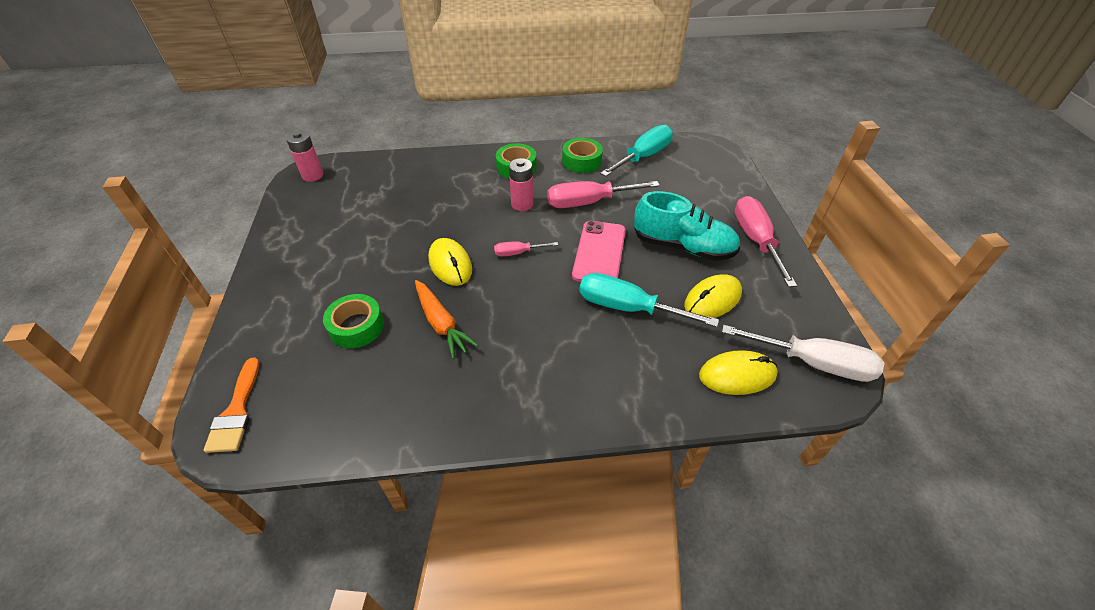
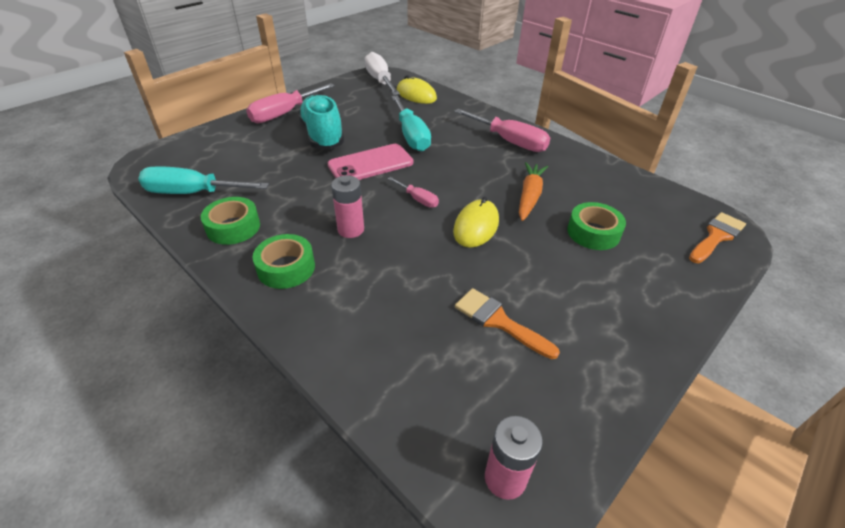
camera: 130 degrees left, 5 degrees down
(370, 221) = (499, 321): none -> orange brush
(588, 202) = (308, 194): pink screwdriver -> pink screwdriver (509, 141)
(712, 299) = (366, 113): yellow mouse -> none

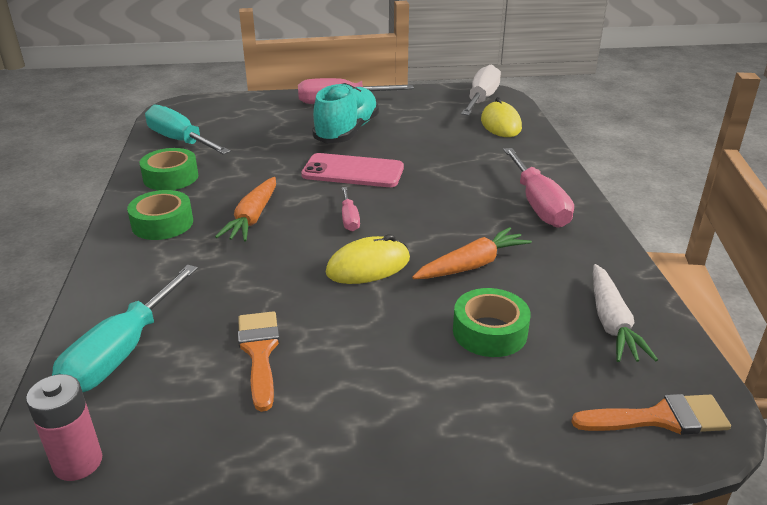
camera: 40 degrees right, 10 degrees down
(351, 229) = (252, 218): pink battery -> orange carrot
(411, 136) = (433, 161): turquoise screwdriver -> turquoise screwdriver (121, 352)
(634, 196) = (611, 322): none -> white carrot

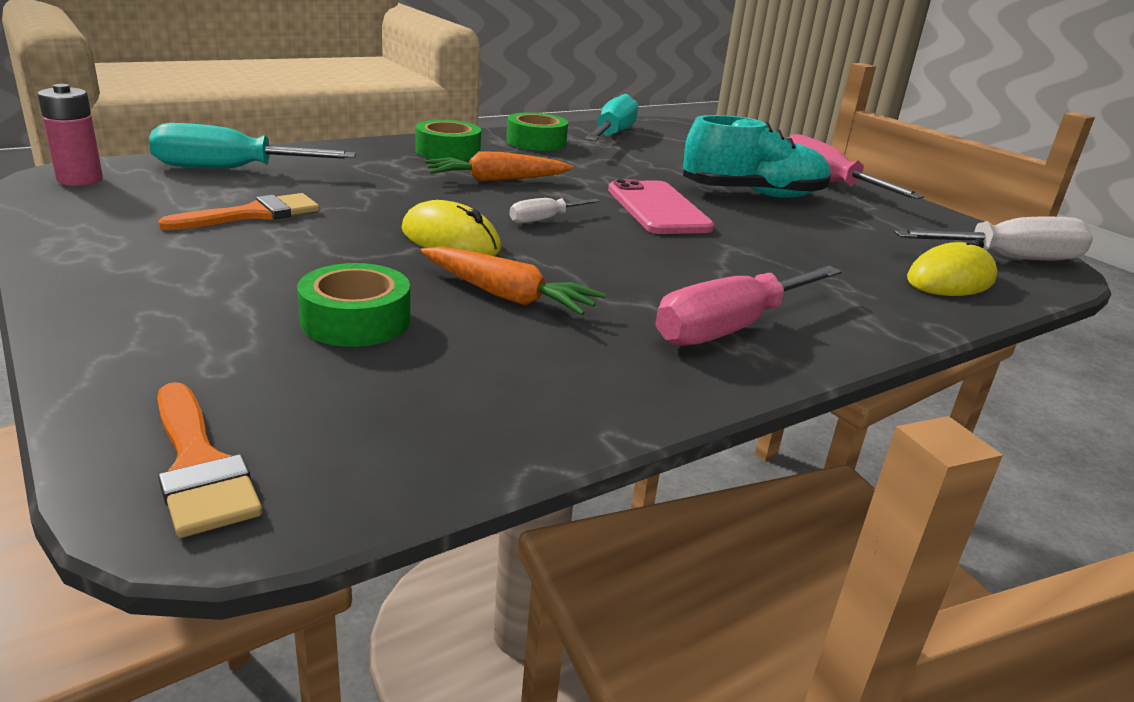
camera: 60 degrees right, 5 degrees down
(349, 219) = (544, 219): pink screwdriver -> white screwdriver
(611, 322) = (437, 410): white carrot -> none

